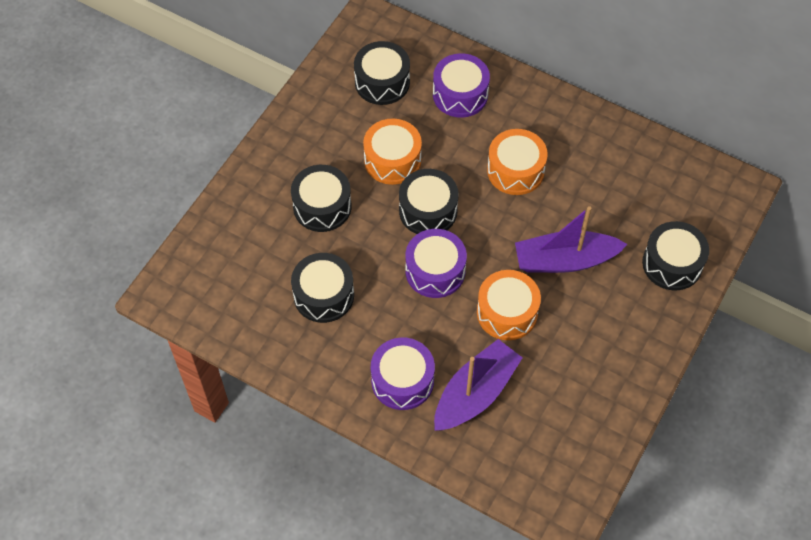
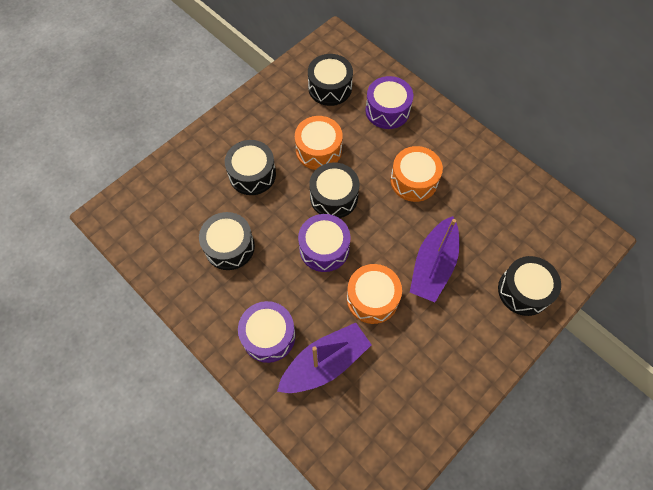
camera: 15 degrees right, 5 degrees up
(565, 260) = (433, 265): purple boat -> purple boat turned 75 degrees counterclockwise

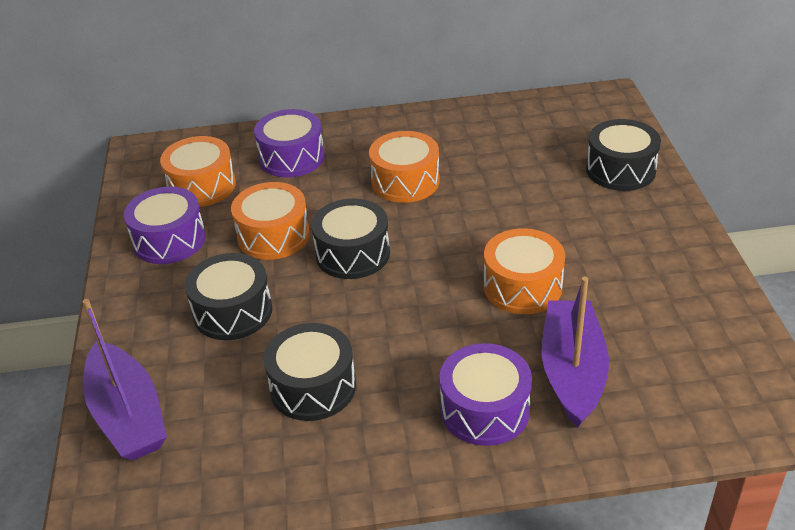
camera: 50 degrees left, 25 degrees down
(324, 248) = (413, 296): purple drum -> purple drum (169, 240)
(330, 88) = (202, 186): black drum -> orange drum
(433, 265) = (527, 218): purple boat -> purple boat (128, 415)

